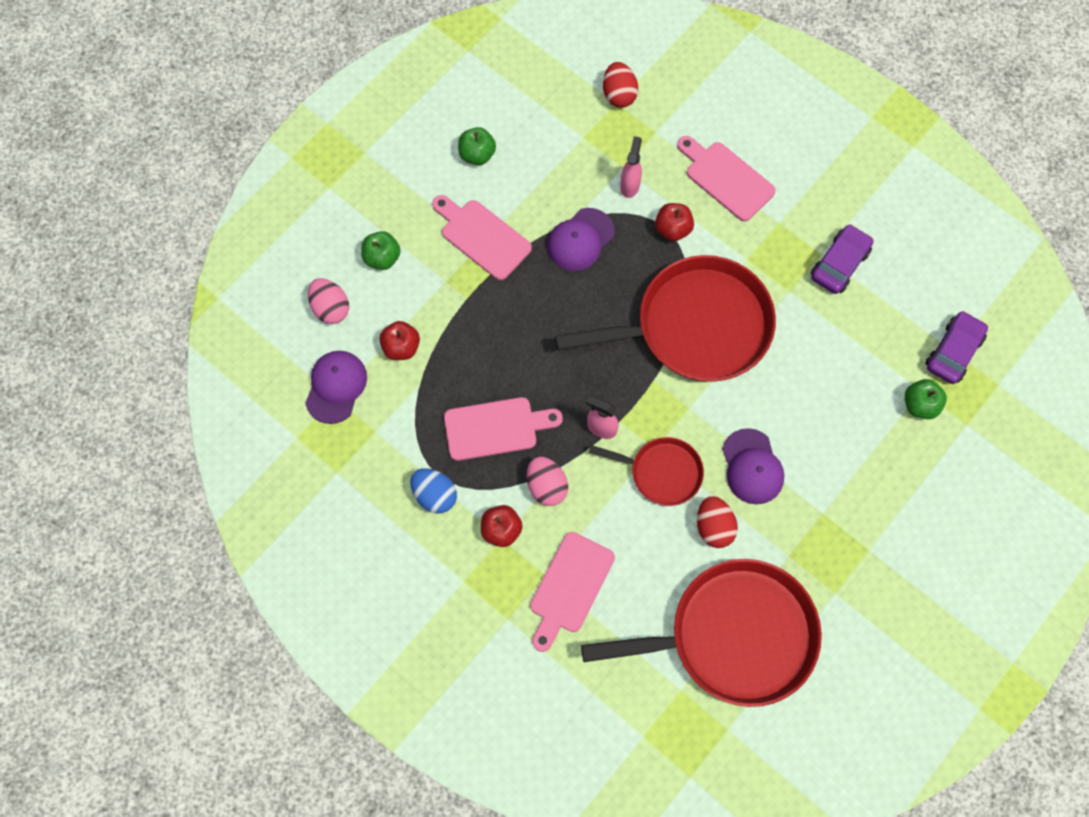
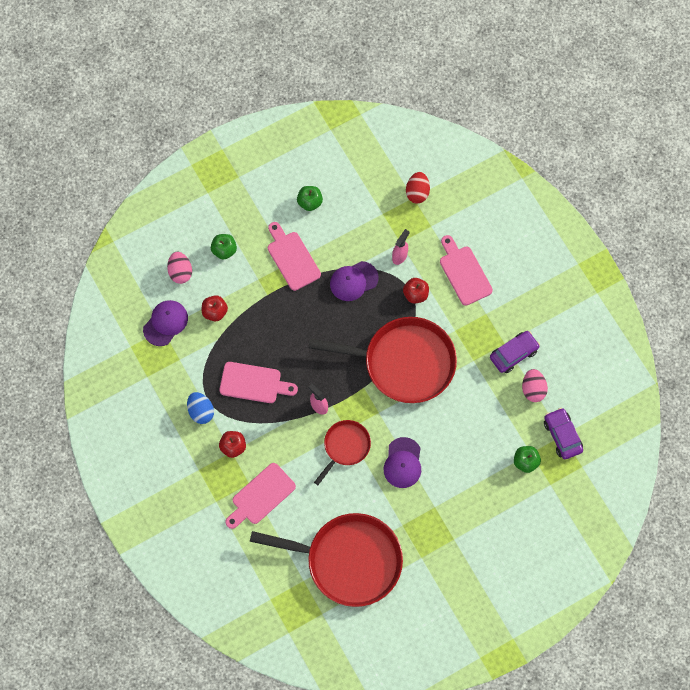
camera: 20 degrees right, 0 degrees up
(546, 486) = (271, 430): pink egg -> pink egg (533, 389)
(662, 472) = (345, 446): red pan -> red pan turned 90 degrees counterclockwise
(714, 527) = (363, 491): red egg -> none
(953, 351) = (562, 436): purple car -> purple car turned 75 degrees counterclockwise

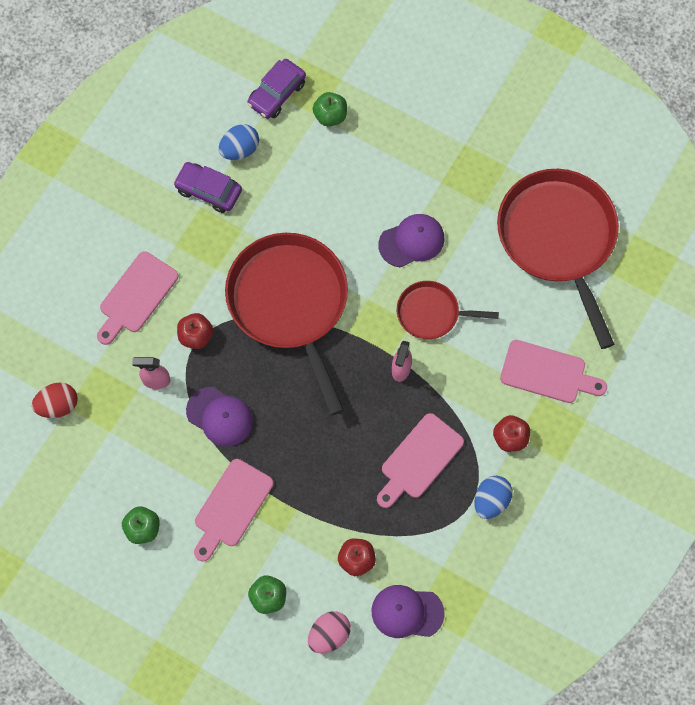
camera: 120 degrees left, 0 degrees up
(254, 383) = (419, 459): pink cutting board -> pink cutting board turned 120 degrees counterclockwise
(533, 389) = (240, 149): pink egg -> blue egg

